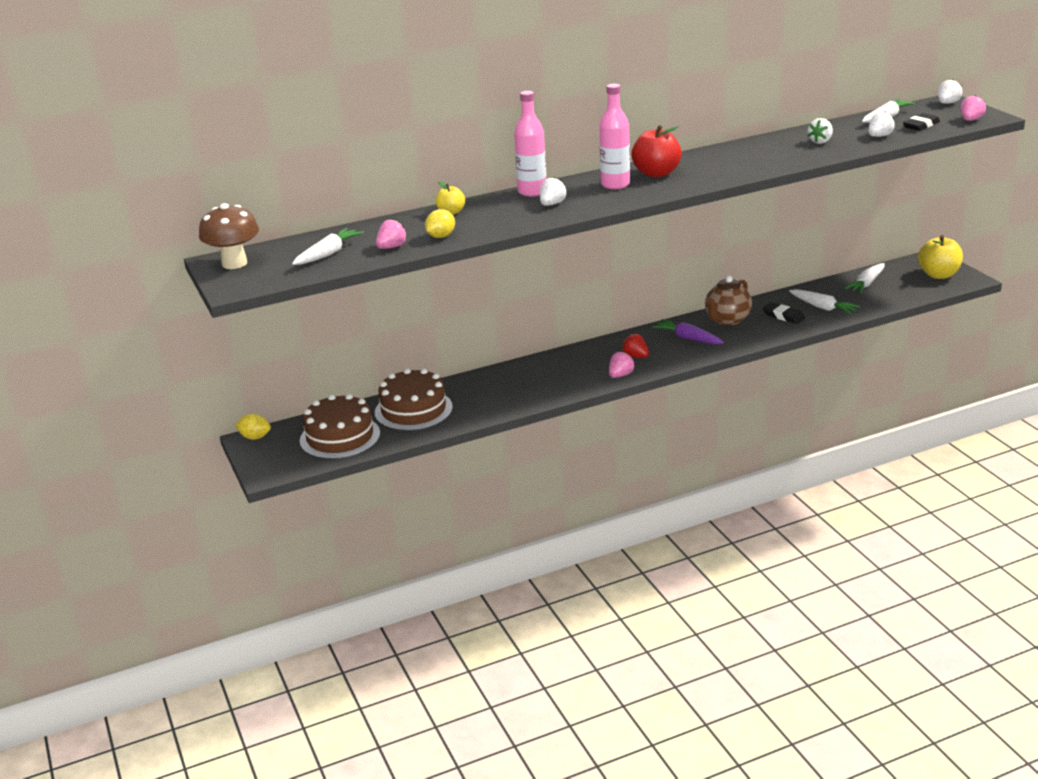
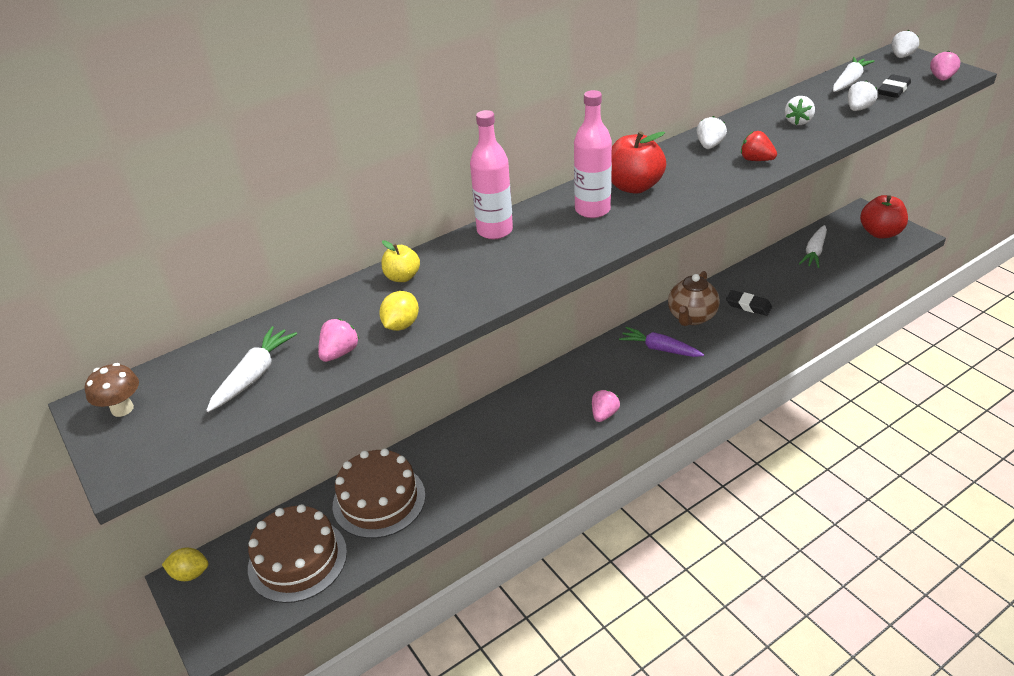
camera: 10 degrees left, 10 degrees up
(234, 263) = (122, 409): brown mushroom -> brown mushroom, size x0.61
(552, 204) = (527, 251): white strawberry -> white strawberry (709, 146)
(635, 356) = (612, 383): red strawberry -> red strawberry (756, 160)
(823, 307) = (784, 289): white carrot -> none
(938, 275) = (880, 233): yellow apple -> red apple

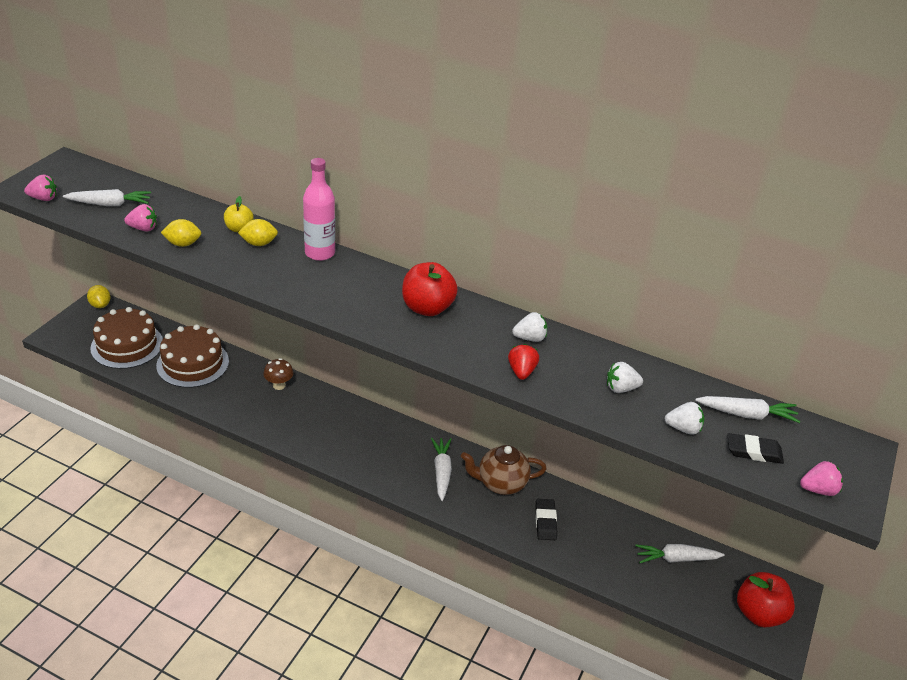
camera: 55 degrees right, 0 degrees up
(122, 409) = (65, 171): brown mushroom -> brown mushroom (279, 385)
(445, 268) = (259, 243): none -> yellow lemon
(592, 210) = (377, 294): pink bottle -> none
(604, 414) = (338, 457): pink strawberry -> pink strawberry (43, 198)
(659, 349) = (441, 472): purple carrot -> white carrot
(901, 56) = (852, 450): white strawberry -> none

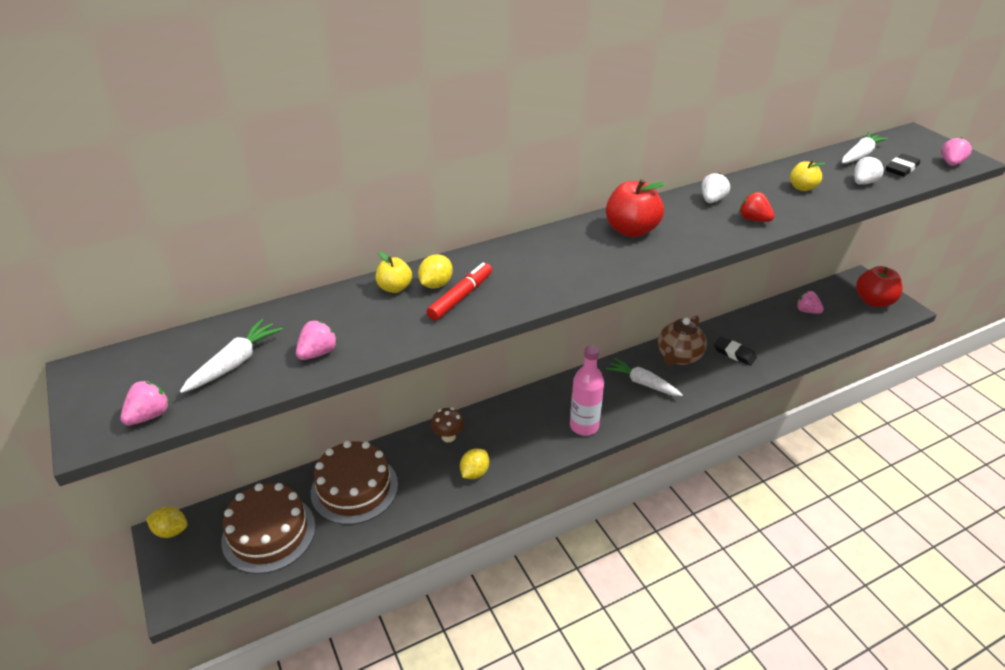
camera: 50 degrees left, 0 degrees up
(183, 244) = (381, 334): yellow lemon -> yellow lemon (474, 472)
(253, 259) = (461, 297): none -> red marker
(320, 253) = (491, 255): pink bottle -> pink bottle (584, 426)
(621, 388) = (802, 188): white strawberry -> yellow apple
(676, 559) = (807, 311): white carrot -> pink strawberry

